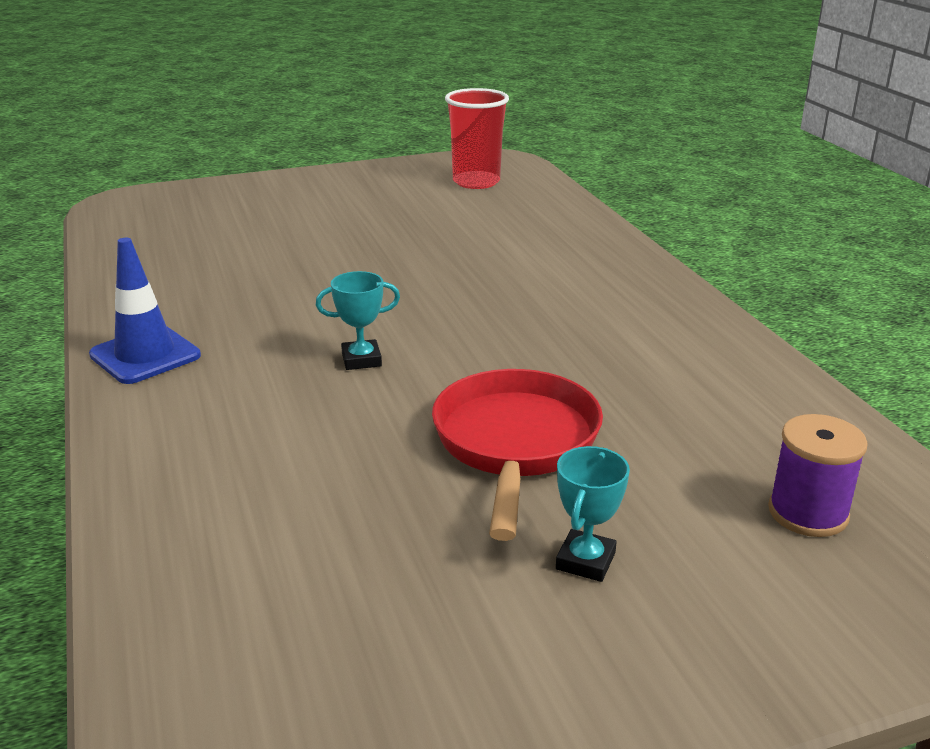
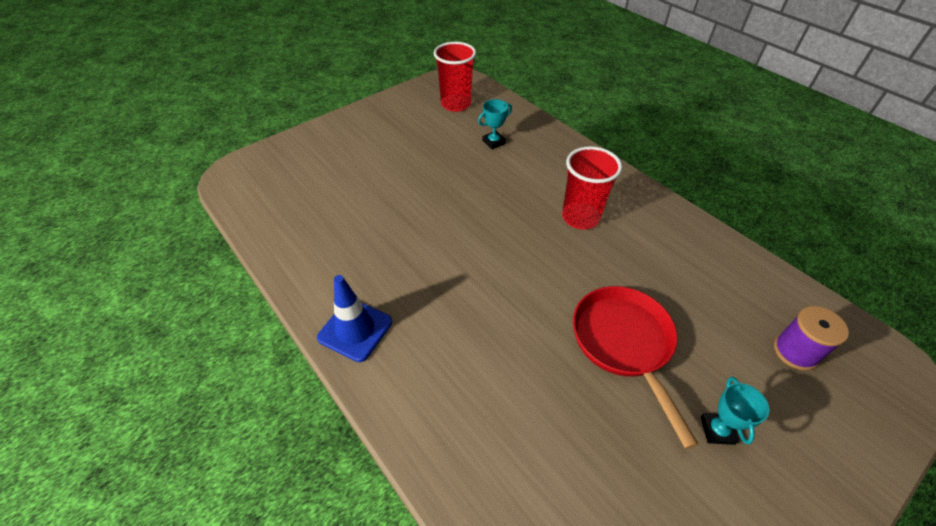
camera: 20 degrees left, 20 degrees up
(361, 360) = (493, 294): turquoise trophy -> turquoise trophy (493, 142)
(565, 313) = (580, 217): none -> red cup

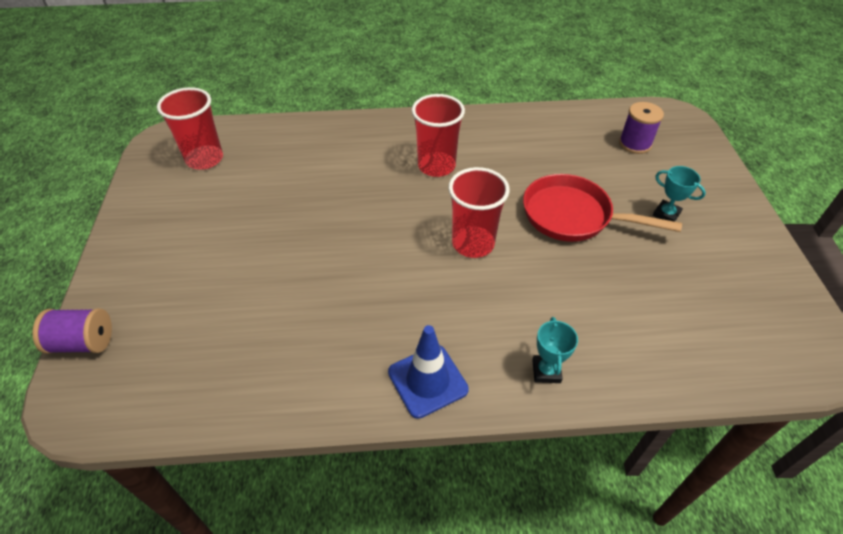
camera: 55 degrees left, 0 degrees up
(275, 150) = (83, 342): none -> purple spool
(493, 142) = (291, 164): turquoise trophy -> turquoise trophy (546, 371)
(516, 286) = (473, 244): none -> red cup

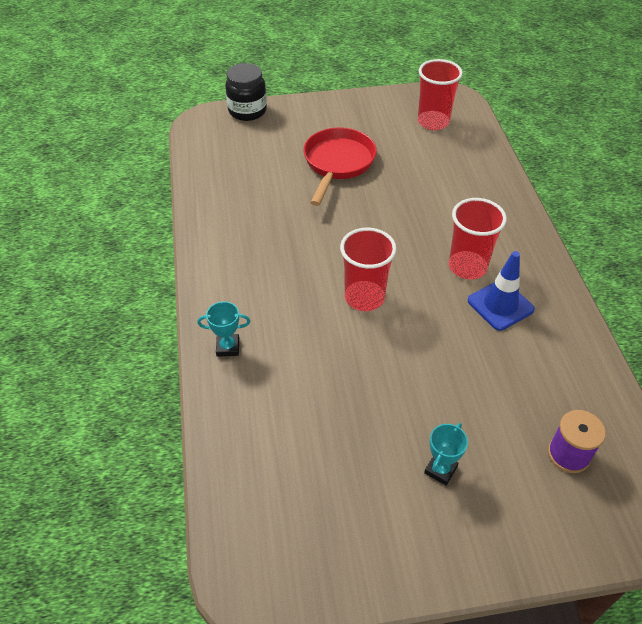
camera: 85 degrees right, 0 degrees up
(83, 342) = (247, 111): purple spool -> black jar
(427, 381) = (219, 275): blue traffic cone -> blue traffic cone (500, 305)
(572, 216) = (418, 378): red pan -> red pan (338, 163)

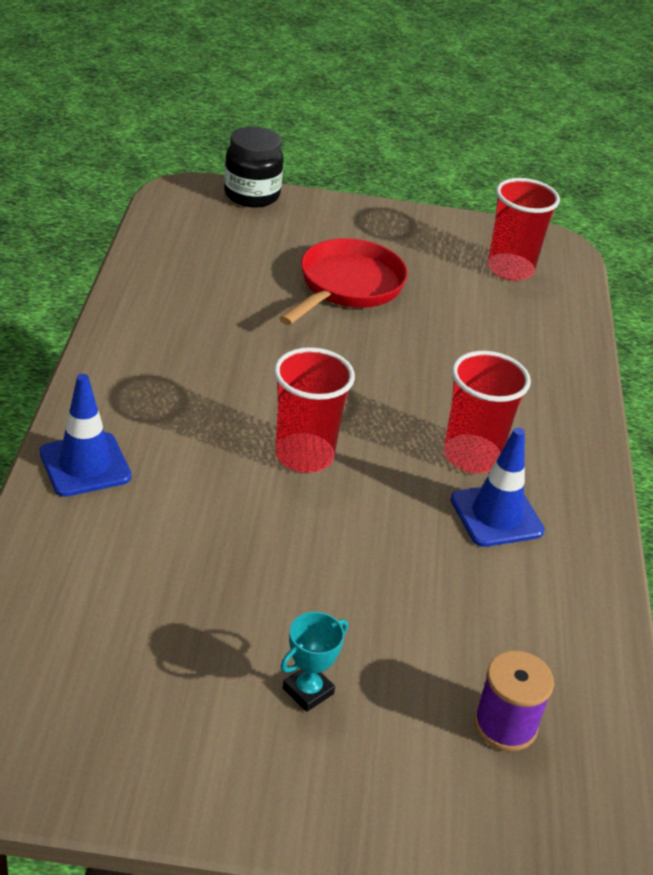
camera: 10 degrees right, 10 degrees down
(228, 347) = (85, 465): turquoise trophy -> blue traffic cone

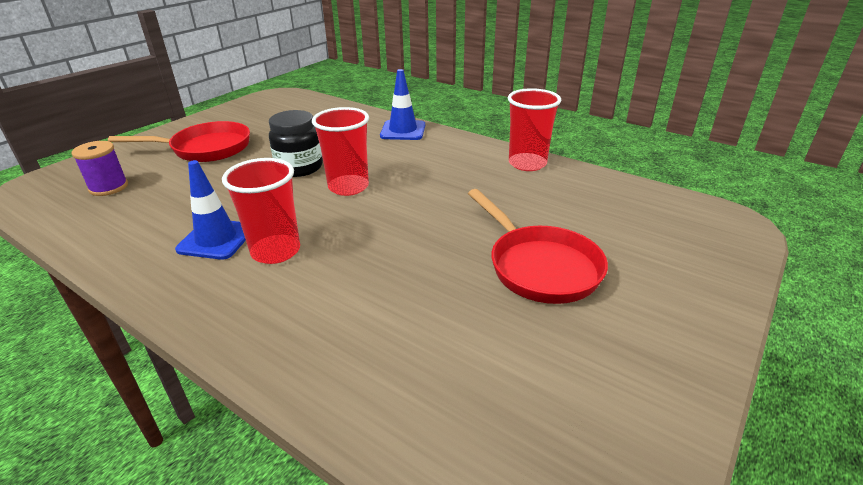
camera: 125 degrees right, 5 degrees down
(251, 195) = (734, 259): black jar -> black jar (299, 167)
(308, 691) = (206, 148): turquoise trophy -> red pan
(510, 269) = (536, 426): red cup -> red cup (527, 164)

